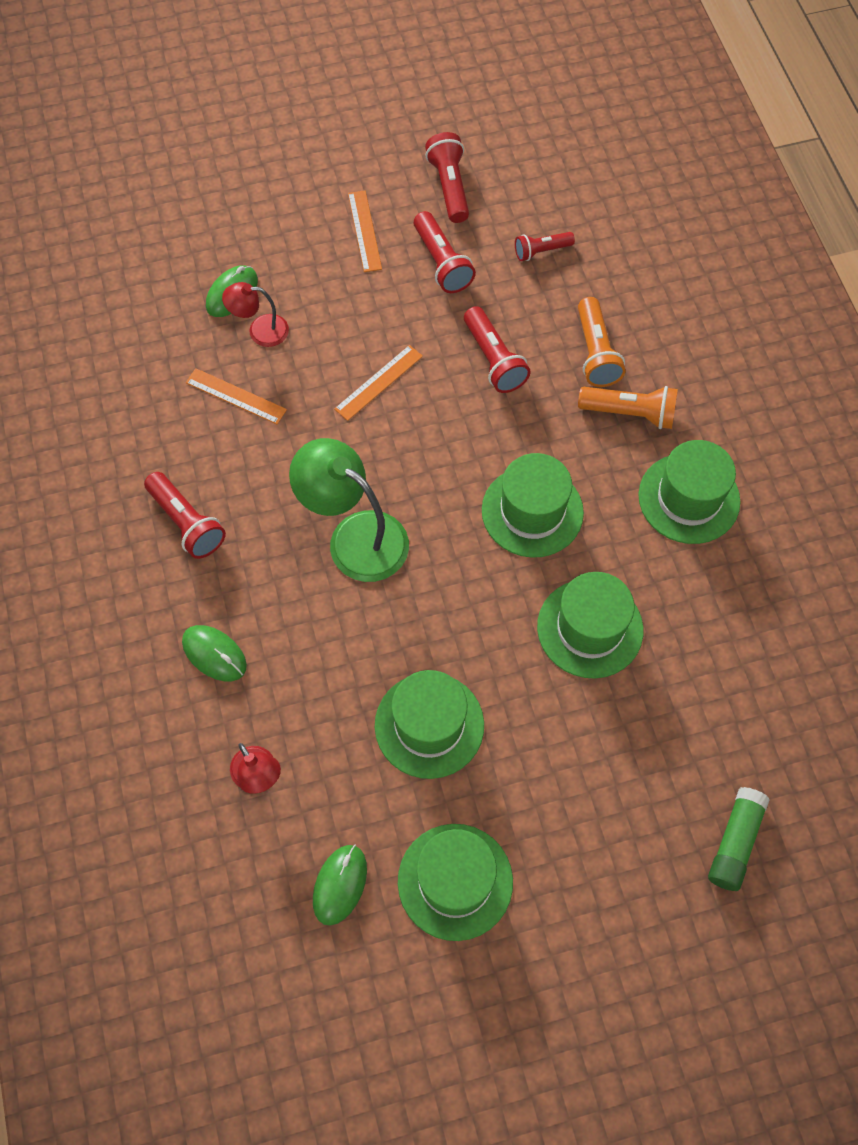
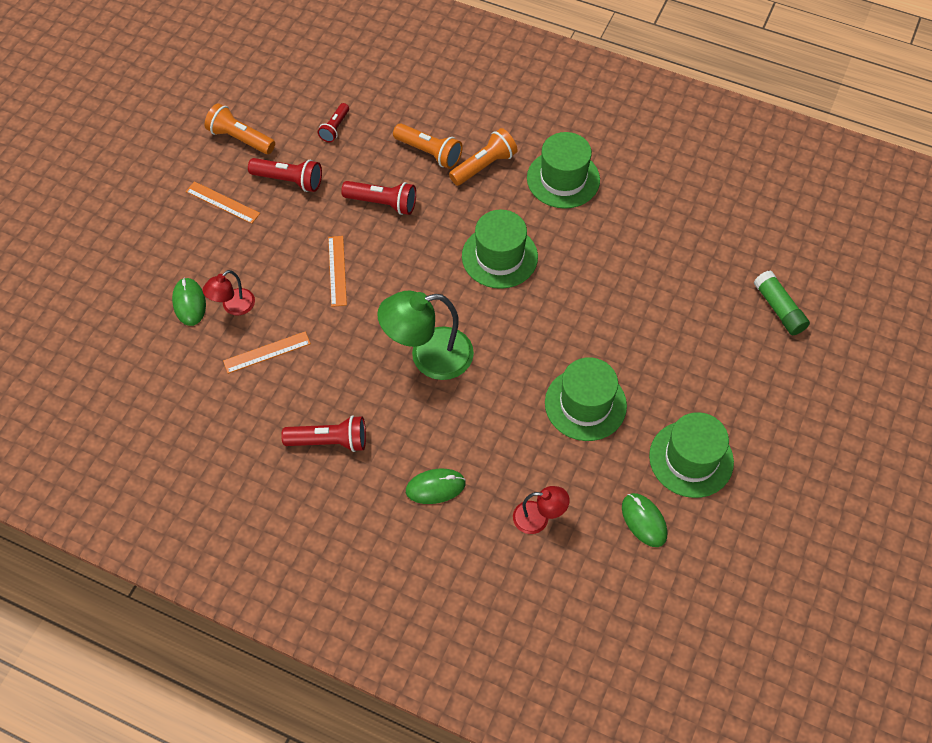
camera: 50 degrees left, 5 degrees down
(449, 187) = (240, 138): red flashlight -> orange flashlight
(590, 628) = (597, 282): green hat -> none

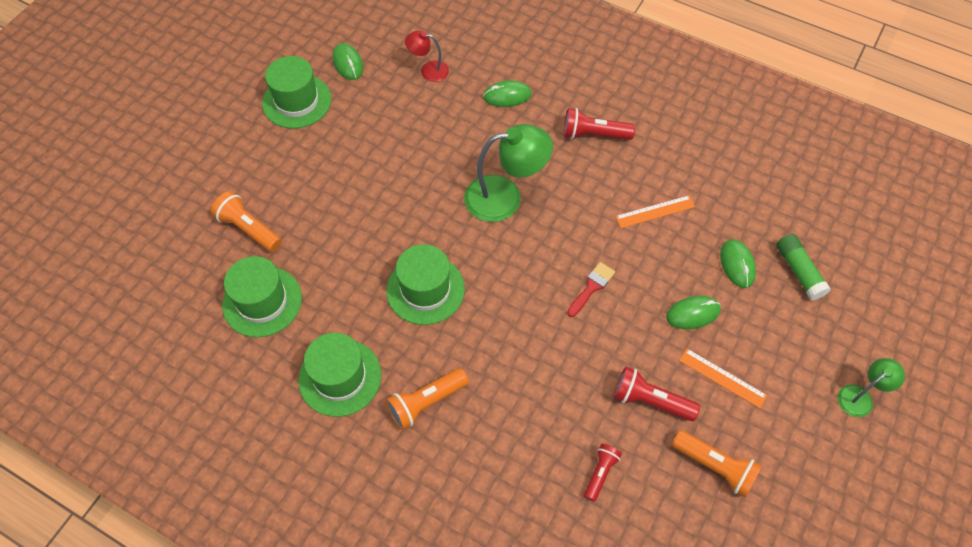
camera: 175 degrees left, 0 degrees up
(103, 196) = (860, 396): none -> green lamp
(233, 307) = (693, 257): red lamp -> none
(241, 254) = (693, 313): none -> green mouse
(337, 270) = (592, 287): orange ruler -> red brush
(382, 203) = (544, 362): red flashlight -> none
(429, 153) = (488, 426): orange flashlight -> orange flashlight (249, 229)
(585, 404) = (372, 147): green hat -> green hat (262, 301)
(779, 309) = (169, 216): green glue stick -> green glue stick (799, 271)

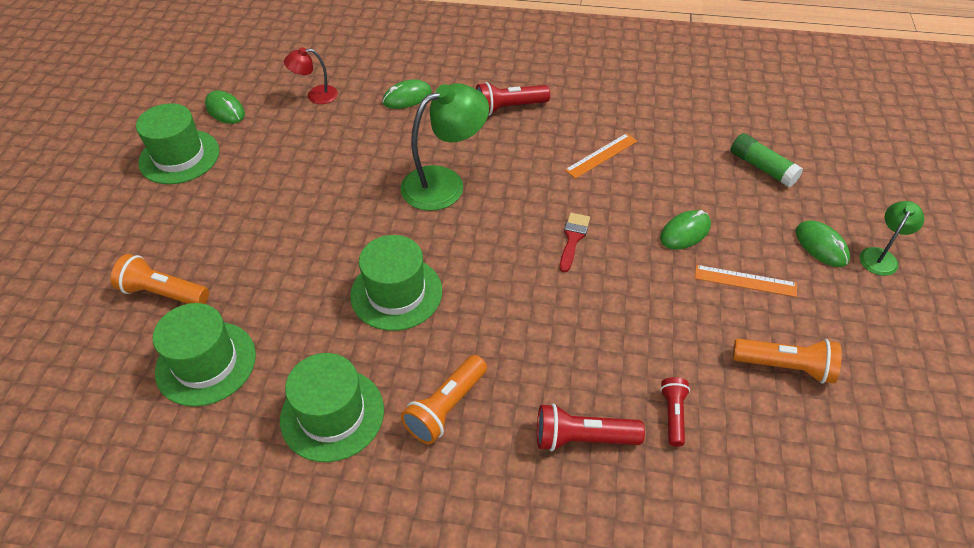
camera: 20 degrees left, 10 degrees down
(650, 401) = (687, 325): red flashlight -> red flashlight (582, 438)
(737, 264) = (703, 178): green mouse -> green mouse (821, 246)

